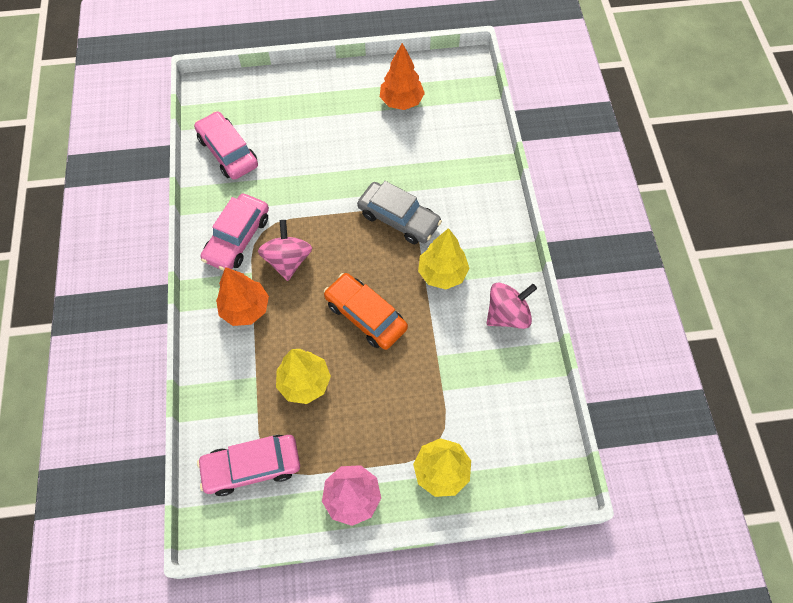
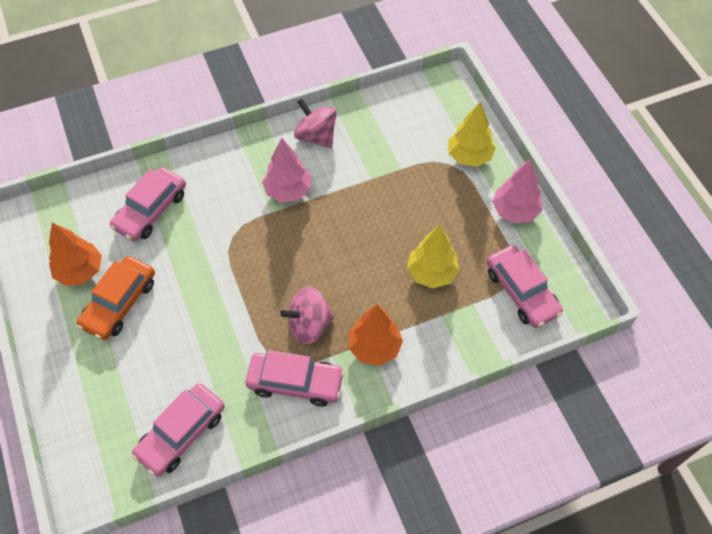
camera: 105 degrees left, 5 degrees down
(365, 315) = (350, 241): orange car -> orange car (119, 303)
(399, 218) = (235, 239): grey car -> none
(442, 273) = (288, 191): yellow tree -> pink tree
(450, 158) = (151, 210): none -> pink car

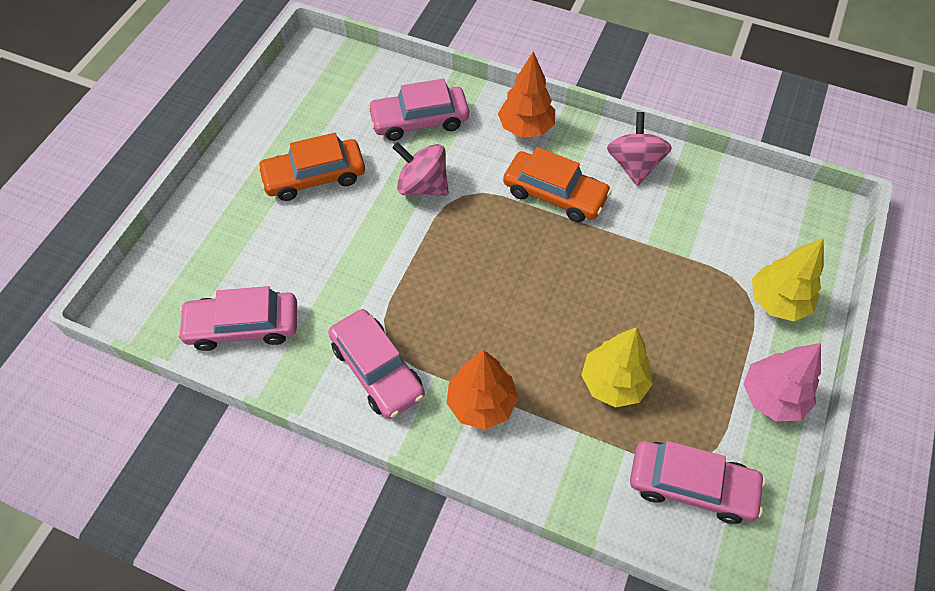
camera: 45 degrees right, 0 degrees up
(80, 271) = (314, 127): orange tree -> orange tree (526, 128)
(288, 191) = (554, 194): pink tree -> orange car
(309, 325) = (444, 329): pink spinning top -> pink spinning top (422, 186)
(521, 292) = (691, 485): pink car -> pink car turned 90 degrees counterclockwise

